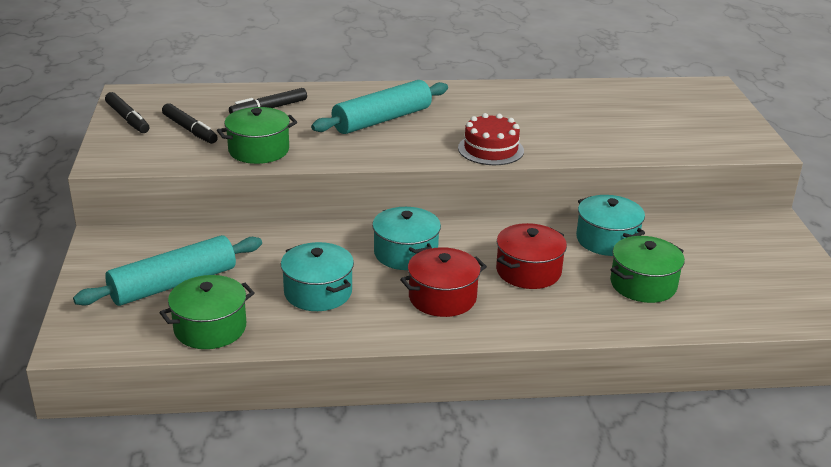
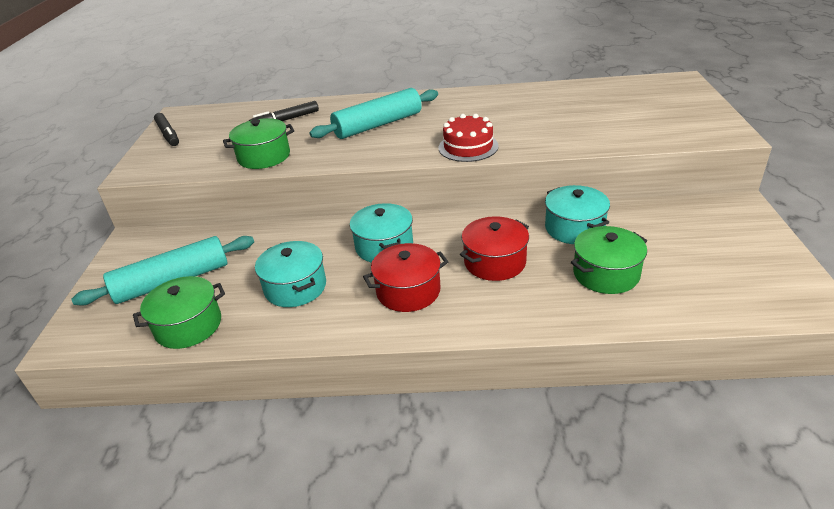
camera: 10 degrees right, 5 degrees up
(189, 129) = (214, 141): black marker -> none

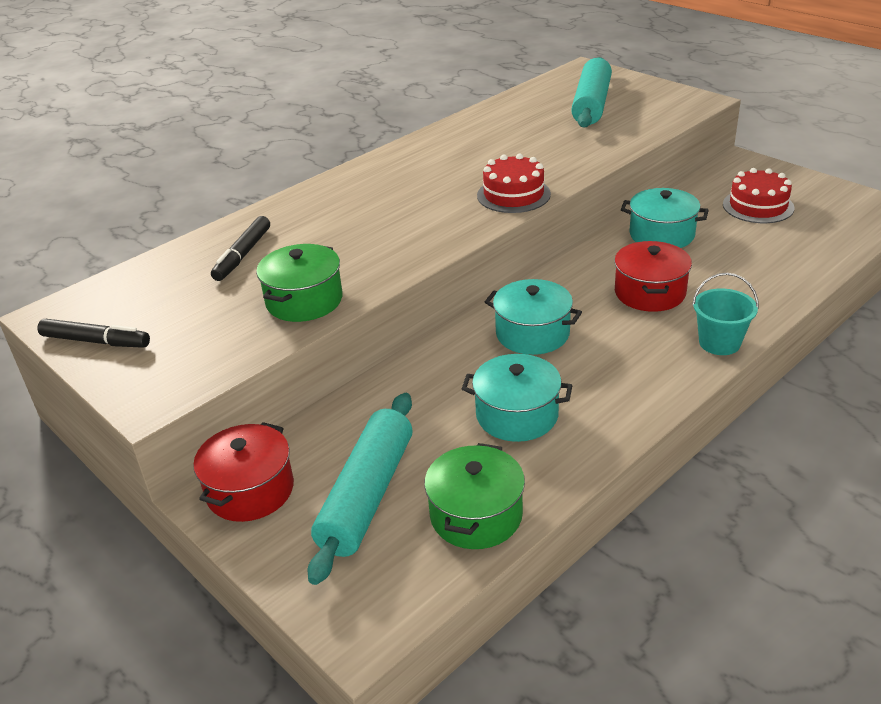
camera: 45 degrees left, 0 degrees up
(378, 125) = (374, 213): turquoise rolling pin -> turquoise rolling pin (592, 104)
(408, 291) = (624, 355): red pot -> red pot (250, 490)
(478, 322) = (719, 343): none -> turquoise bucket
(606, 274) = (741, 256): green pot -> none
(690, 244) = (758, 206): none -> red cake

